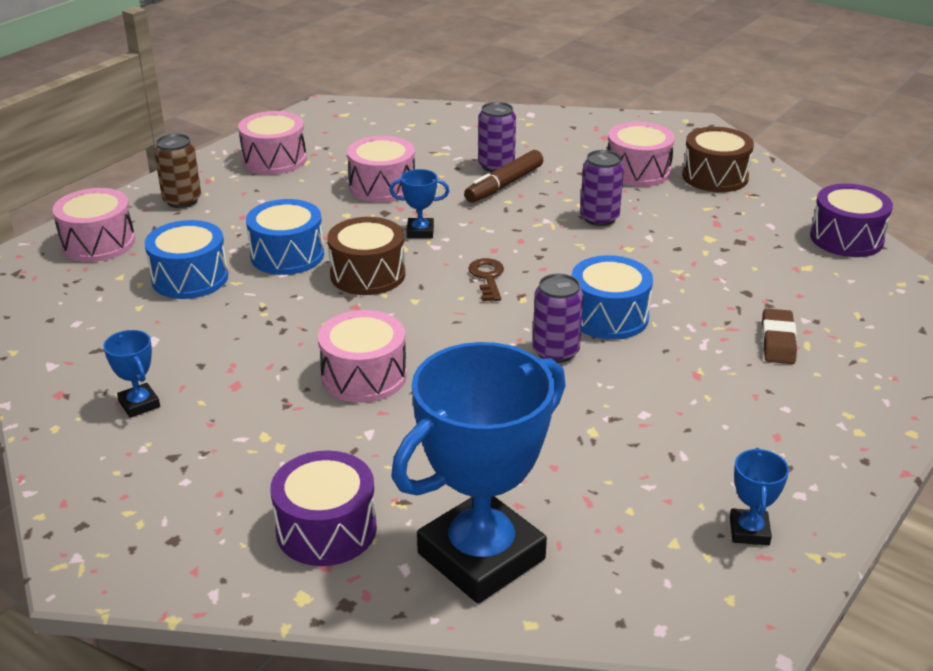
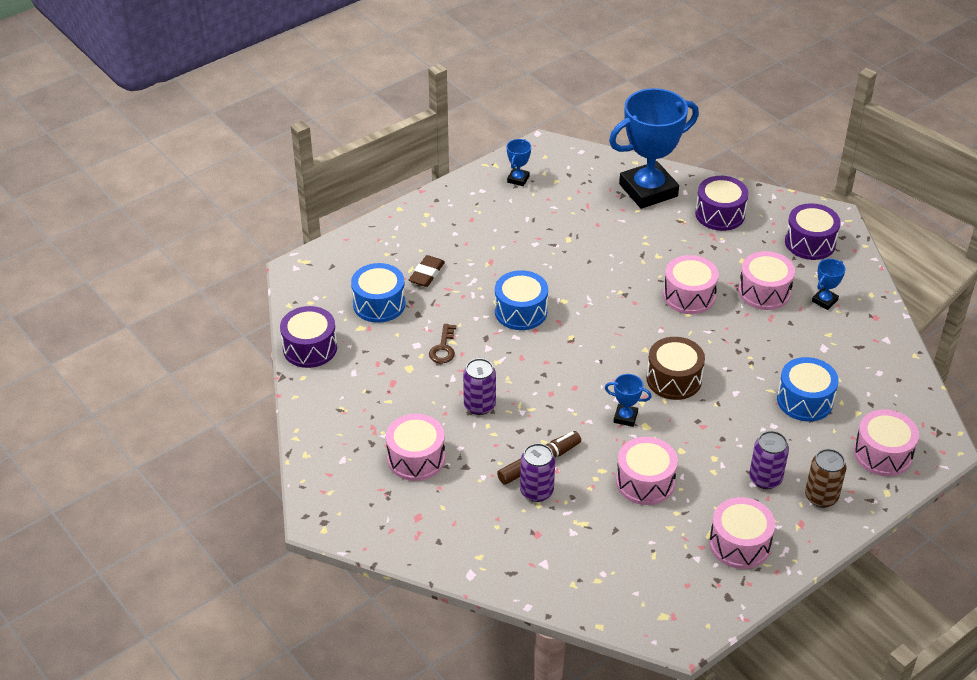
camera: 165 degrees left, 10 degrees up
(139, 404) = (824, 301): blue trophy -> blue trophy turned 60 degrees clockwise
(148, 501) = (810, 243): none -> purple drum
(240, 402) = (764, 292): none -> pink drum
(287, 255) = (732, 411): blue drum -> blue drum (379, 304)
(487, 278) = (588, 360): brown key -> brown key (443, 348)
(555, 352) = (567, 291): purple can -> purple can (765, 479)
(715, 176) = (355, 437): brown drum -> none

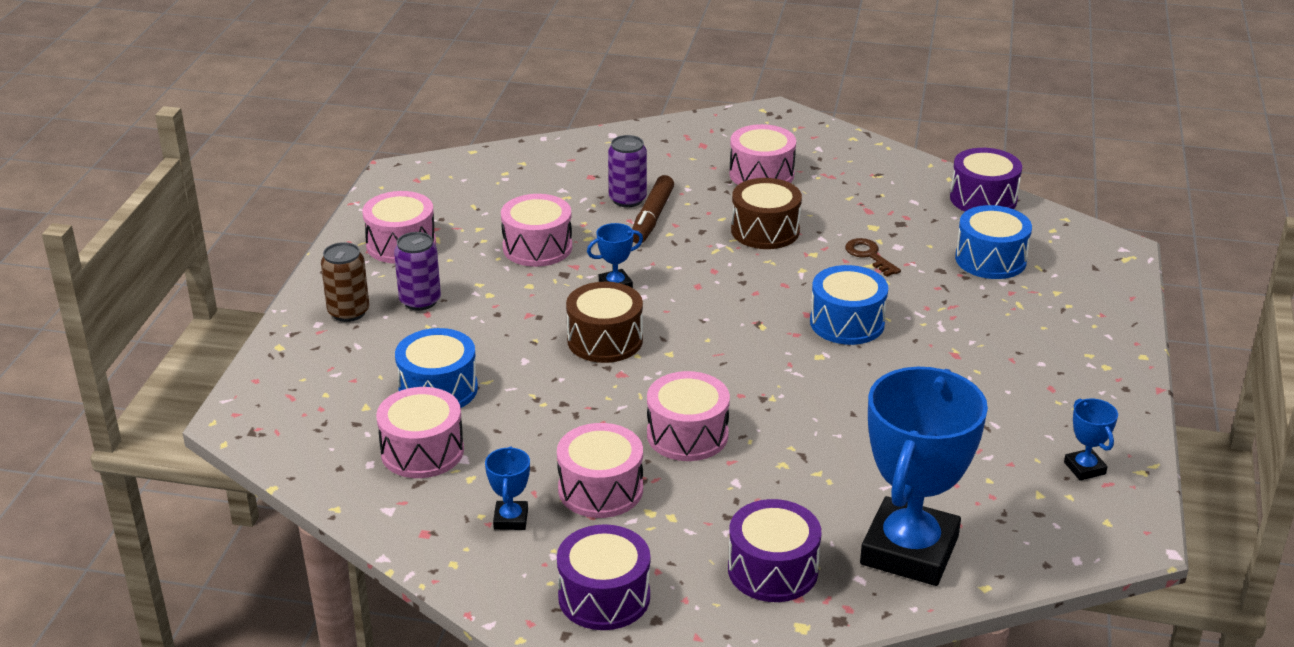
camera: 140 degrees right, 10 degrees down
(427, 274) = (995, 308): brown eraser -> none
(479, 405) = (765, 230): purple can -> brown drum
(882, 454) = (307, 379): pink drum -> pink drum (422, 451)

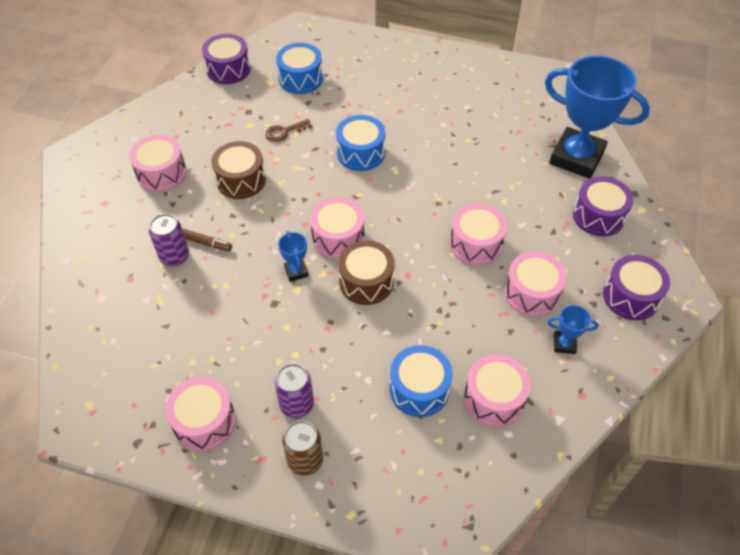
camera: 85 degrees left, 20 degrees up
(537, 247) = (232, 319): pink drum -> pink drum (338, 237)
(652, 218) = (206, 243): brown marker -> brown marker, size x0.64
(1084, 468) = (505, 80): blue trophy -> none

